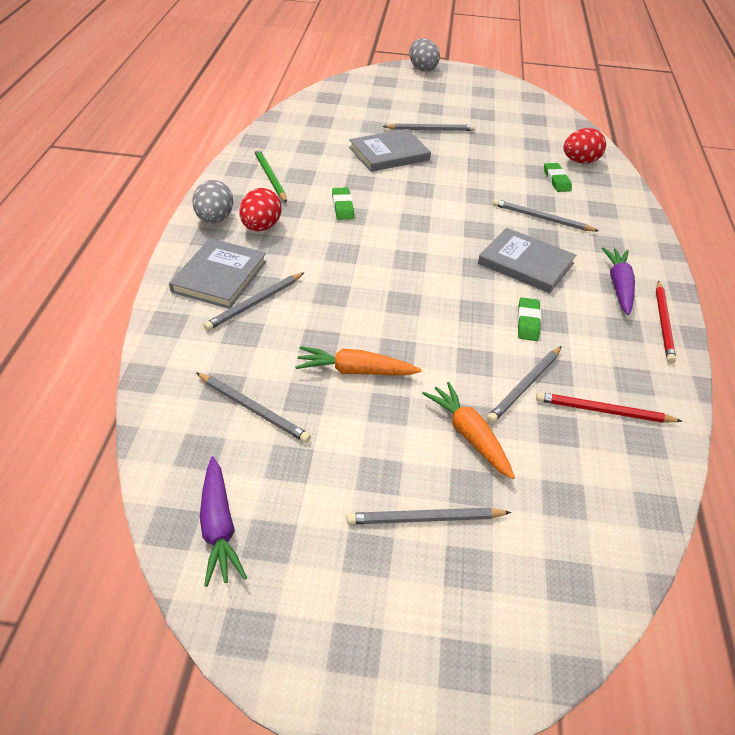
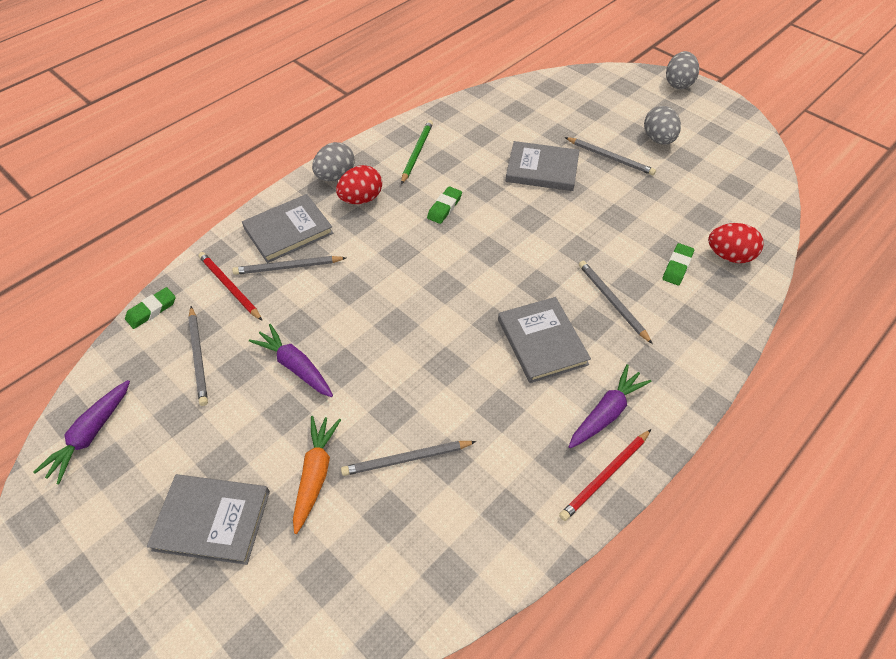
camera: 40 degrees right, 10 degrees up
(355, 371) = (295, 366): orange carrot -> purple carrot
(425, 519) = (212, 520): grey pencil -> grey book
(451, 107) = (658, 139): none -> grey egg
(528, 322) = (477, 401): green eraser -> green eraser (151, 310)
(603, 411) = (445, 524): red pencil -> red pencil (229, 287)

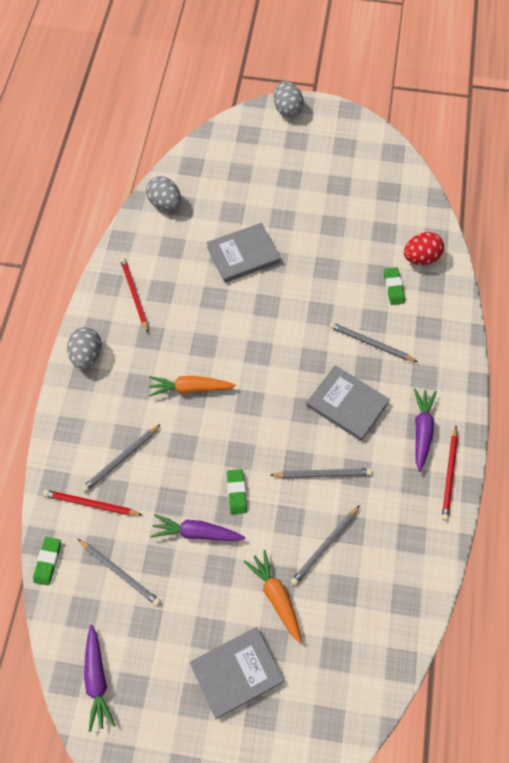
camera: 35 degrees left, 10 degrees up
(288, 230) = (93, 428): grey book -> none
(361, 199) = (126, 365): red egg -> none
(400, 246) = (190, 388): none -> orange carrot
(417, 153) = (134, 294): green pencil -> red pencil
(444, 207) = (196, 334): green eraser -> green eraser (236, 492)
(610, 158) = (285, 214): grey pencil -> grey pencil (323, 474)
(658, 139) = (309, 176): grey egg -> grey egg (165, 203)

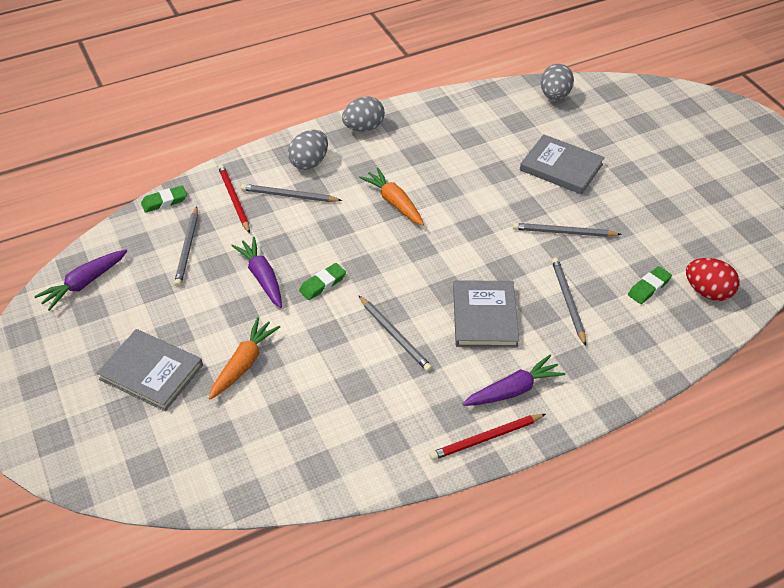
camera: 55 degrees right, 15 degrees down
(134, 294) = (448, 124): red pencil -> none
(287, 109) = (748, 117): grey egg -> grey egg (309, 162)
(325, 546) = (322, 374): grey pencil -> grey pencil (563, 232)

